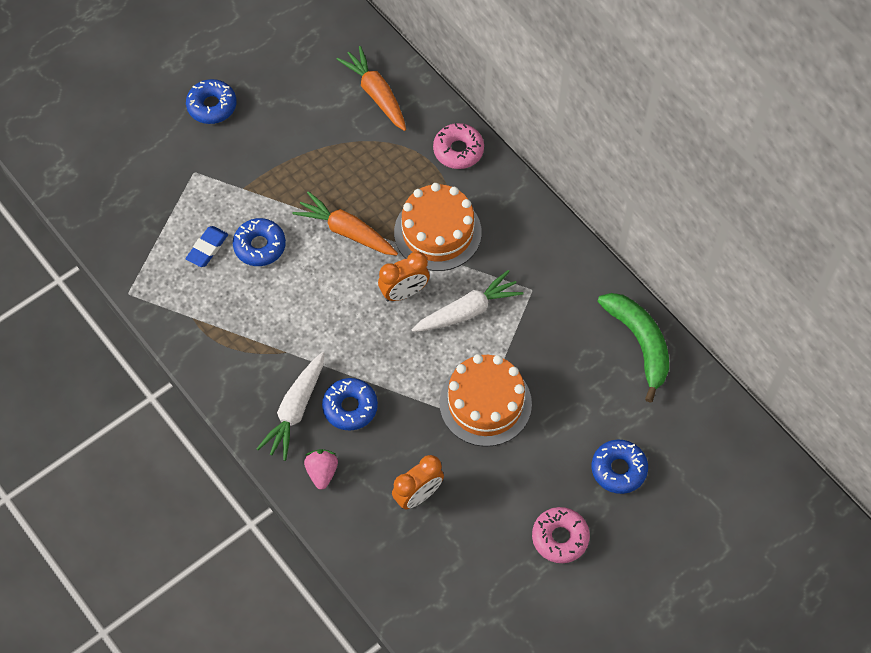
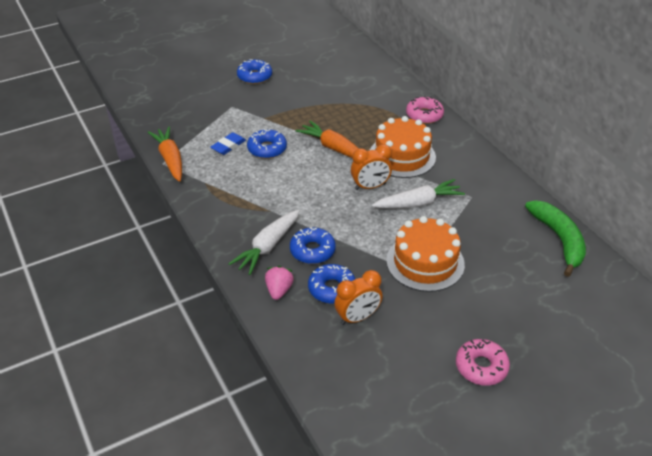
camera: 10 degrees right, 20 degrees down
(376, 94) = (370, 82): orange carrot -> orange carrot (170, 159)
(618, 469) = (538, 323): blue donut -> blue donut (332, 289)

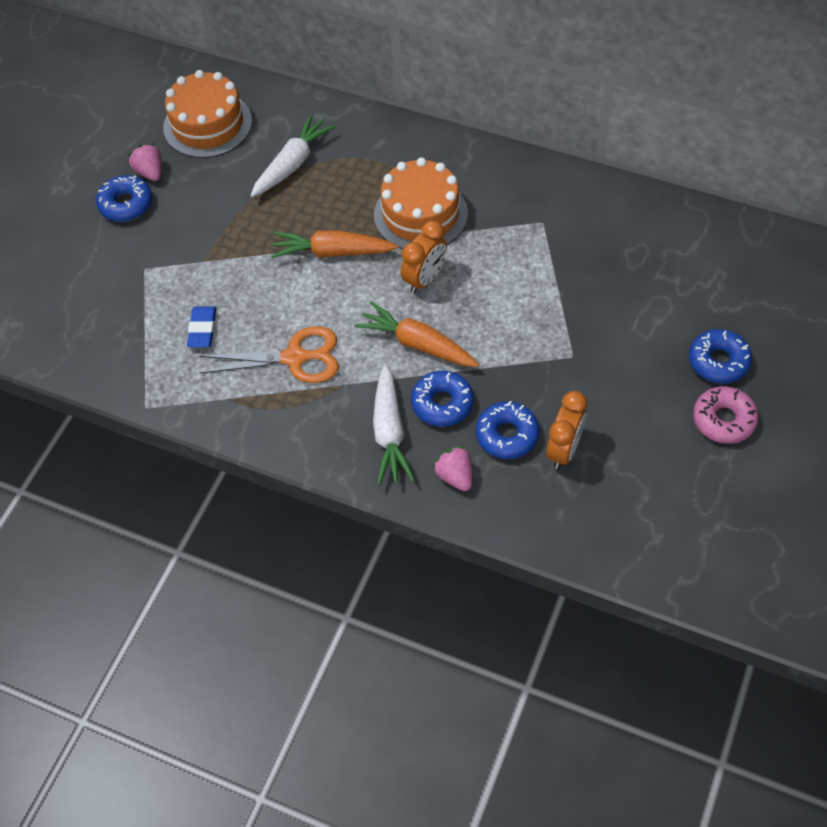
camera: 35 degrees left, 15 degrees up
(170, 159) = (149, 395): orange carrot -> orange carrot (417, 344)
(258, 183) = (294, 358): none -> orange scissors
(267, 149) = (255, 303): blue donut -> blue donut (718, 361)
(281, 69) = (150, 172): none -> pink strawberry
(419, 203) = (496, 266): white carrot -> white carrot (293, 163)
(424, 115) = (392, 139): pink donut -> none
(425, 262) = (569, 337): orange cake -> orange cake (207, 124)
(559, 239) = (671, 221): green banana -> none

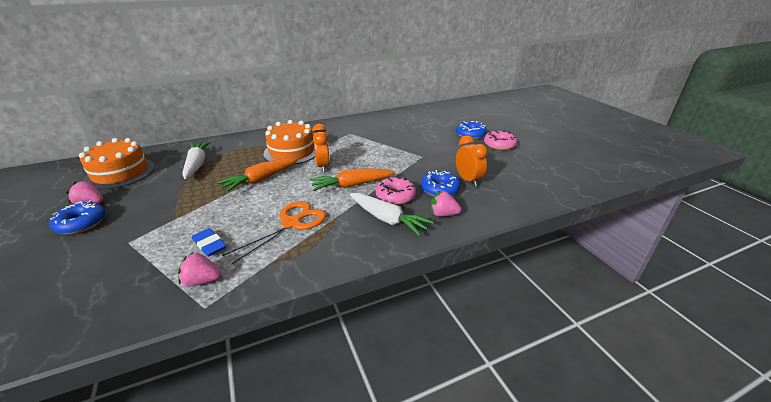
camera: 50 degrees left, 25 degrees down
(164, 374) = (202, 281): none -> pink strawberry
(442, 403) = (395, 196): blue donut -> pink donut

